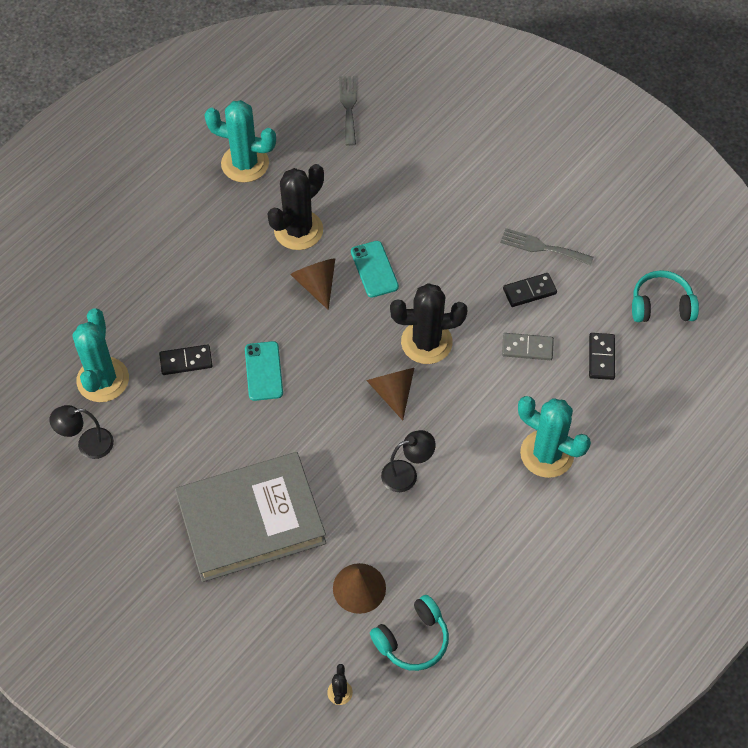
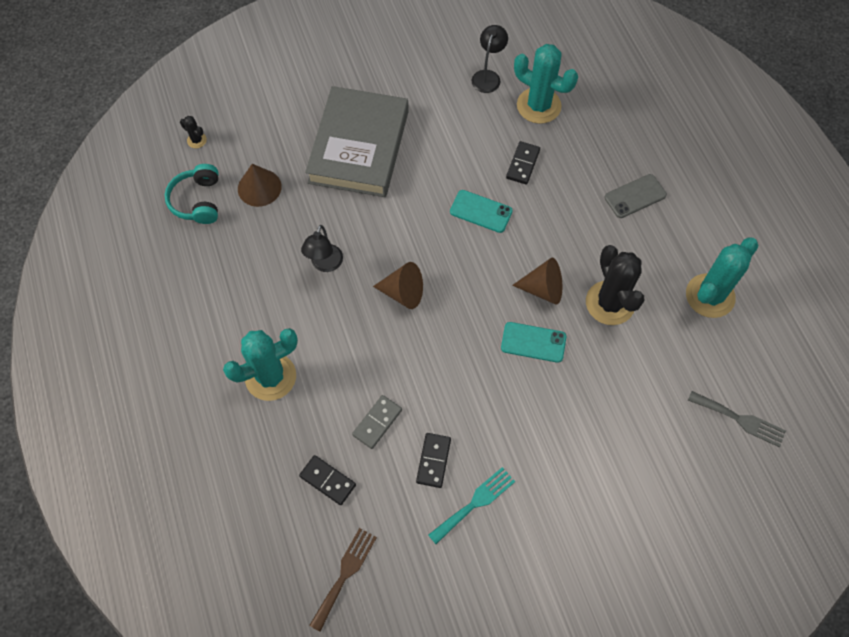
camera: 120 degrees right, 5 degrees up
(170, 255) = (635, 196): none -> grey phone
(426, 342) = (434, 344): black cactus -> none
(542, 247) = (475, 503): grey fork -> turquoise fork
(661, 306) = (345, 574): turquoise headphones -> brown fork

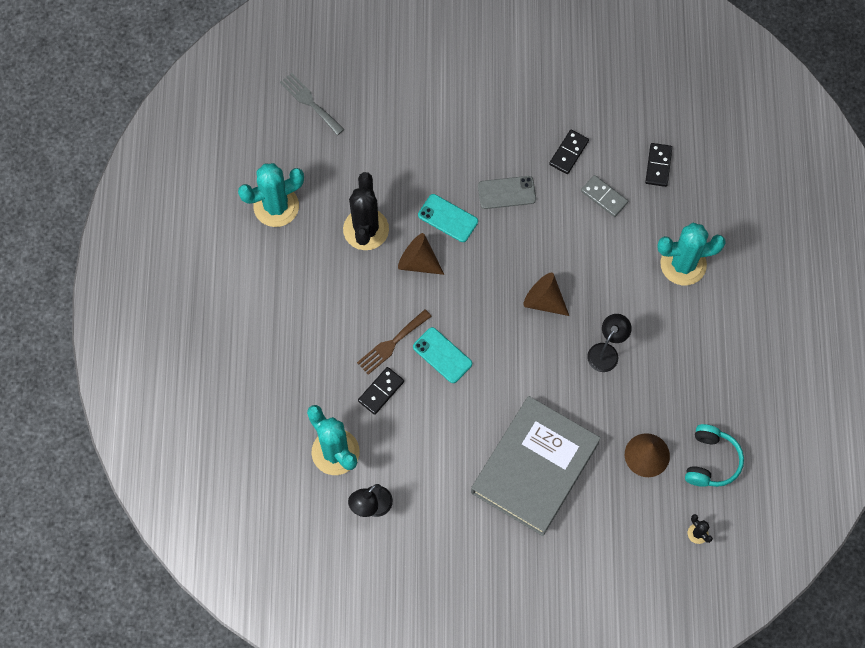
camera: 160 degrees left, 5 degrees up
(327, 481) = (658, 166): black domino -> black domino turned 45 degrees clockwise
(345, 574) = (664, 96): brown fork -> brown fork (391, 344)
(377, 422) = (604, 197): grey domino -> grey domino turned 75 degrees clockwise
(475, 503) = (548, 112): turquoise fork -> none
(635, 196) = (291, 320): grey phone -> grey phone (506, 192)

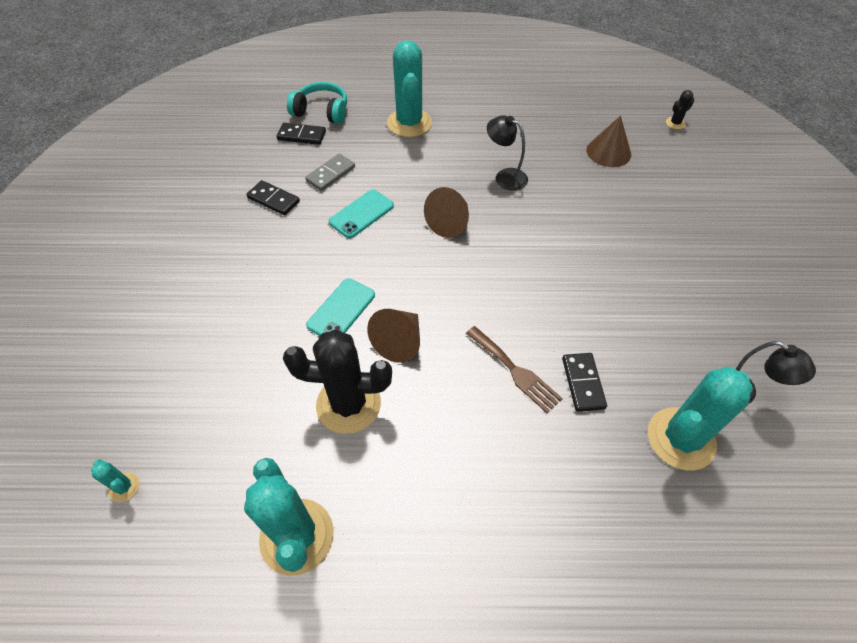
camera: 90 degrees left, 15 degrees down
(310, 102) = (124, 487): grey fork -> turquoise cactus
(381, 391) = (583, 383): black domino -> black domino turned 45 degrees clockwise
(442, 355) = (525, 316): turquoise phone -> turquoise phone (361, 214)
(506, 192) = (314, 253): grey phone -> none
(534, 467) = (644, 233): grey book -> none
(711, 461) = (604, 113): turquoise headphones -> turquoise headphones (321, 111)

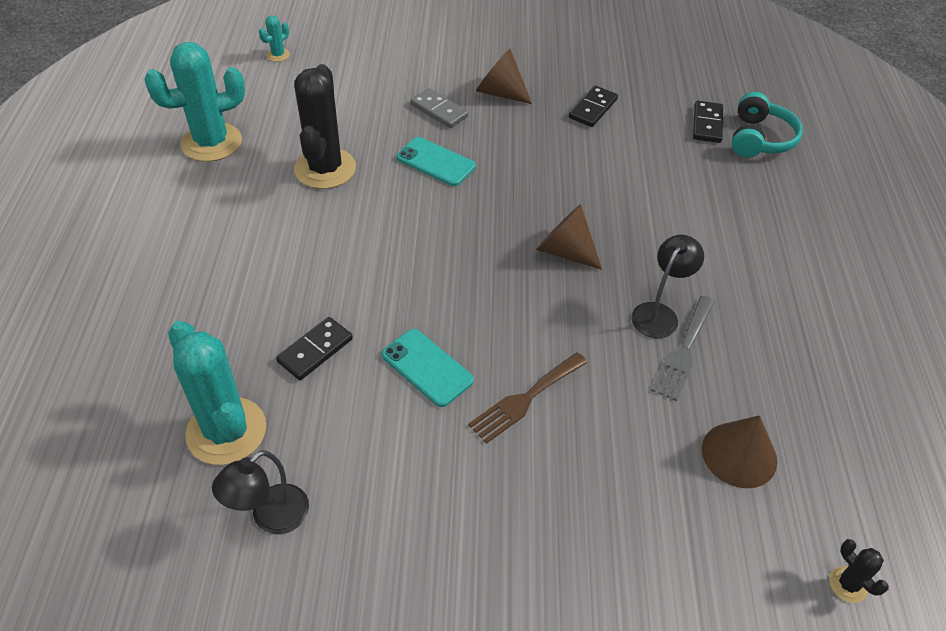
camera: 90 degrees right, 5 degrees down
(330, 174) = (641, 149): grey domino -> grey domino (439, 110)
(361, 214) = (575, 175): turquoise phone -> turquoise phone (427, 368)
(399, 342) = (391, 203): brown cone -> brown cone (500, 92)
(409, 123) = (755, 219): turquoise cactus -> none
(515, 371) = (341, 292): brown fork -> brown fork (525, 399)
(536, 168) = (683, 351): none -> grey fork
(583, 383) = (315, 350): black domino -> black domino turned 45 degrees counterclockwise

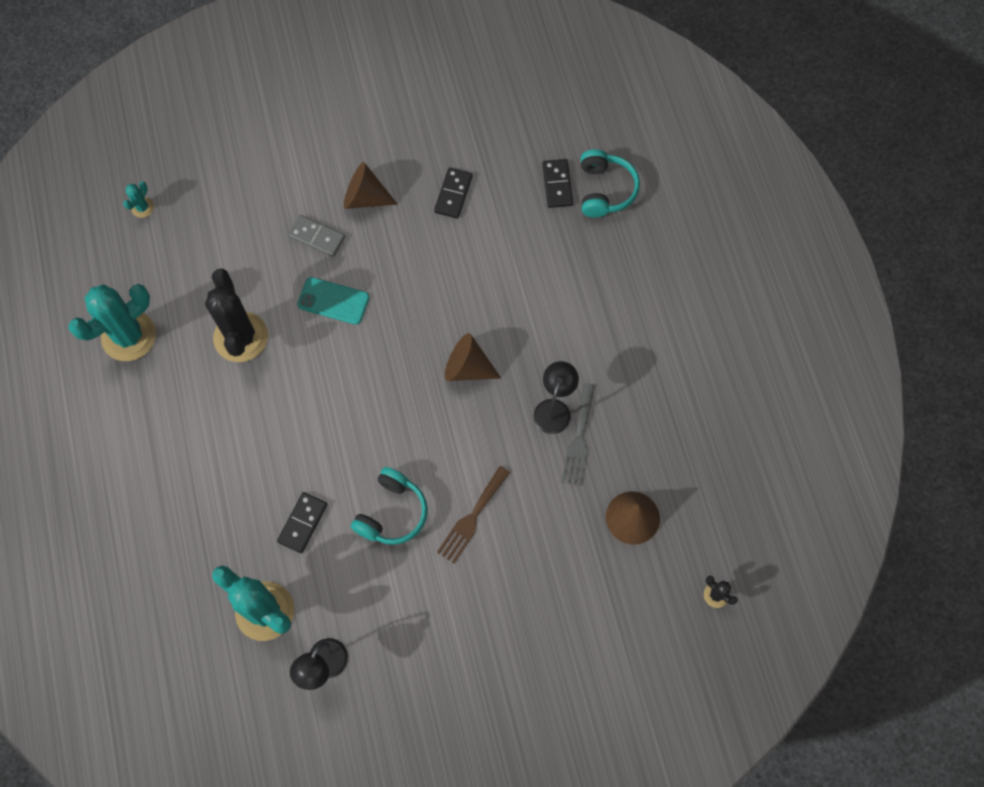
camera: 15 degrees left, 20 degrees up
(427, 368) = (392, 513): turquoise phone -> turquoise headphones

